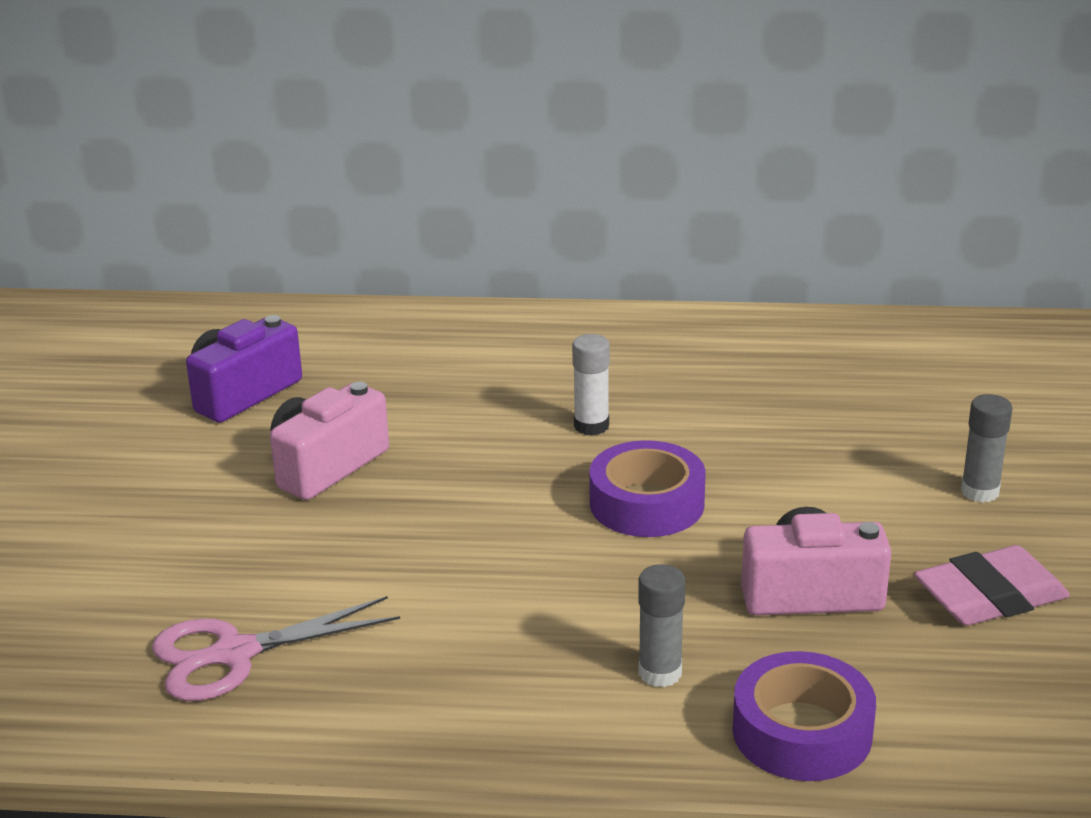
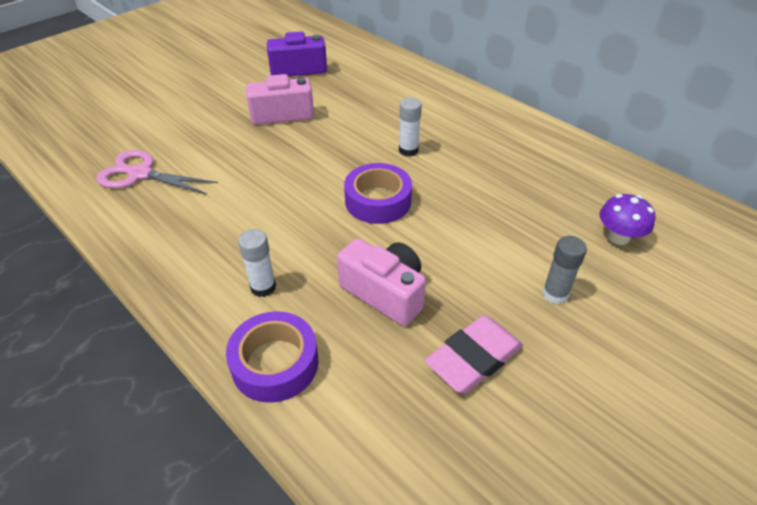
camera: 40 degrees right, 15 degrees up
(660, 673) = (263, 287): grey glue stick -> white glue stick
(962, 402) = (618, 237): none -> purple mushroom
(990, 596) = (473, 358): pink eraser -> pink eraser turned 60 degrees counterclockwise

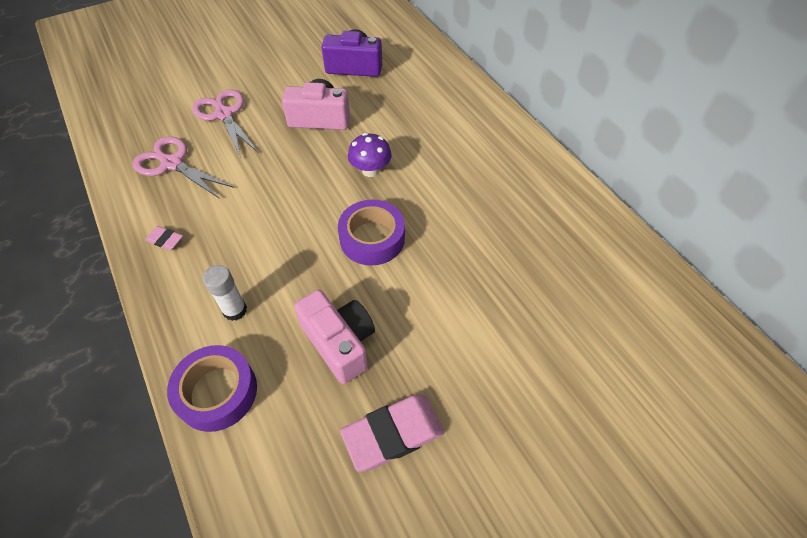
camera: 15 degrees right, 10 degrees up
(160, 241) = (165, 240): none -> pink eraser
(180, 125) = (224, 114): none -> pink scissors
(408, 150) = (424, 185): white glue stick -> none
(555, 294) = (500, 384): grey glue stick -> none
(618, 237) = (594, 334): purple mushroom -> purple mushroom (370, 170)

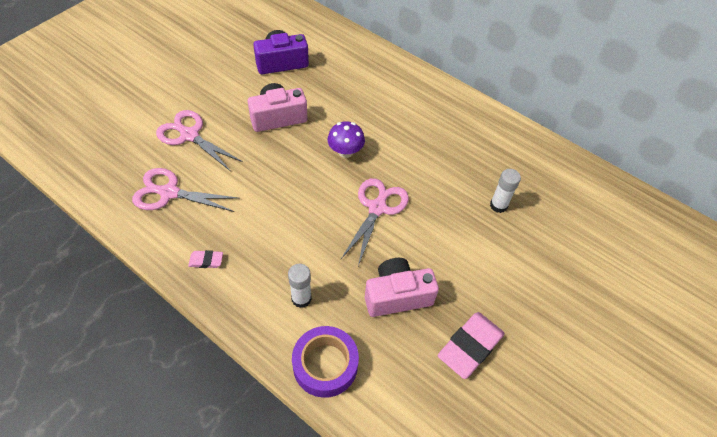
camera: 25 degrees left, 0 degrees up
(340, 342) = (397, 295): pink camera -> pink camera turned 45 degrees counterclockwise
(372, 238) = (377, 207): purple tape -> pink scissors
(517, 278) = (498, 205): none -> white glue stick

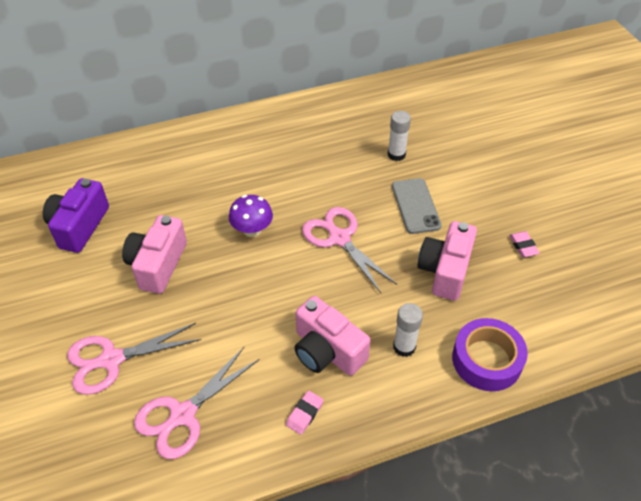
camera: 55 degrees left, 5 degrees down
(267, 249) = (327, 351): none -> pink camera
(451, 244) = (415, 206): none -> grey phone
(470, 346) = (523, 246): pink eraser -> pink eraser, size x0.49

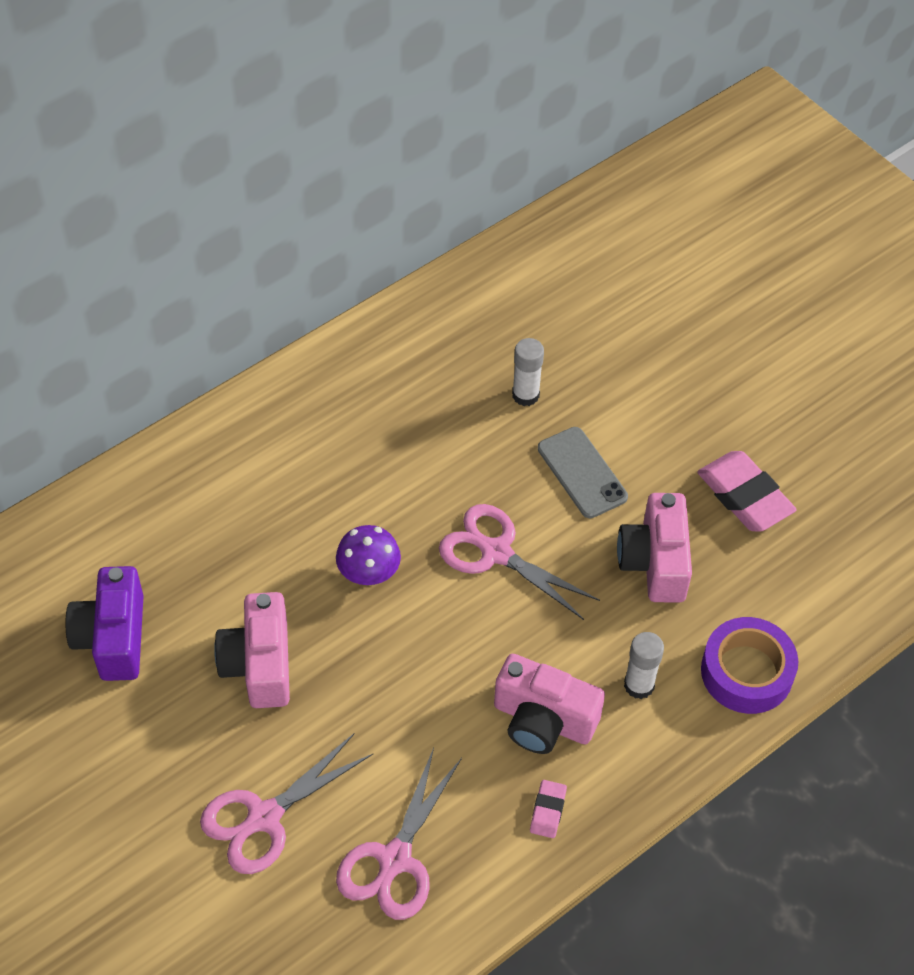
camera: 20 degrees left, 5 degrees up
(523, 246) = (744, 496): pink eraser -> pink eraser, size x2.04

